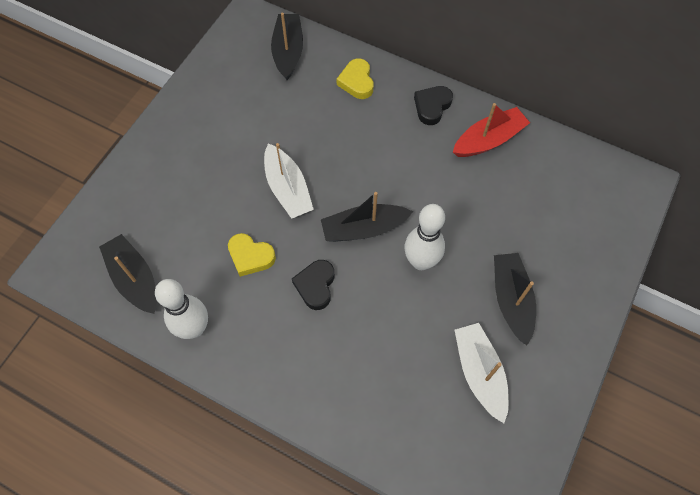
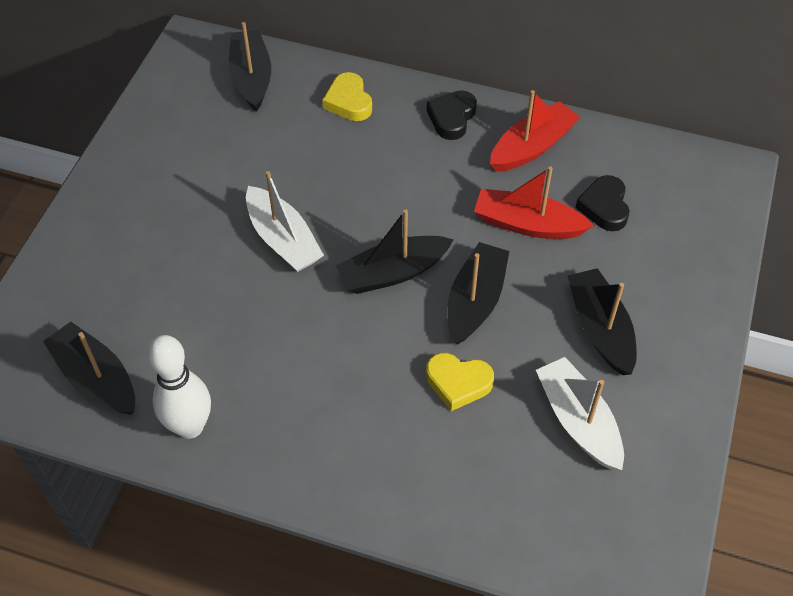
camera: 10 degrees left, 10 degrees down
(250, 256) = (249, 328): yellow heart -> yellow heart (458, 383)
(315, 286) = (343, 350): black heart -> black heart (604, 207)
(421, 261) = (475, 301): white bowling pin -> black boat
(472, 204) = (527, 224): none -> red boat

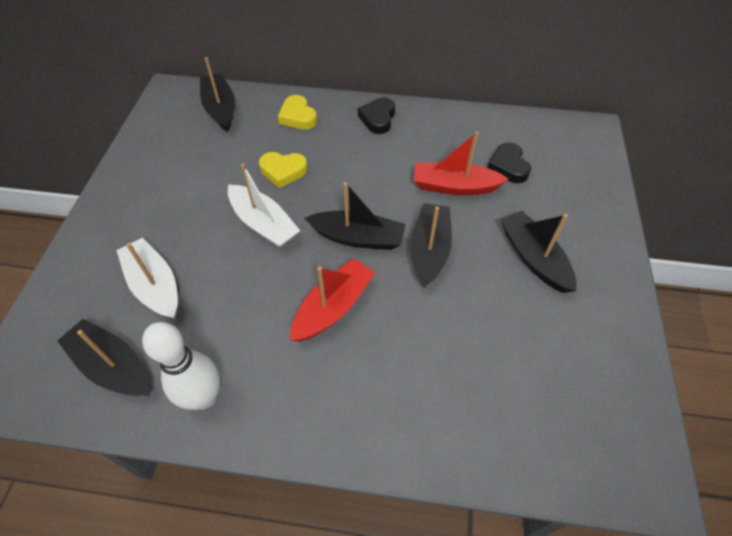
camera: 10 degrees left, 0 degrees up
(393, 273) = (358, 237): black boat -> black boat turned 135 degrees counterclockwise
(458, 383) = (432, 320): yellow heart -> yellow heart (283, 171)
(532, 147) = (442, 131): red boat -> red boat (333, 307)
(578, 421) = (539, 337): white boat -> white boat (155, 285)

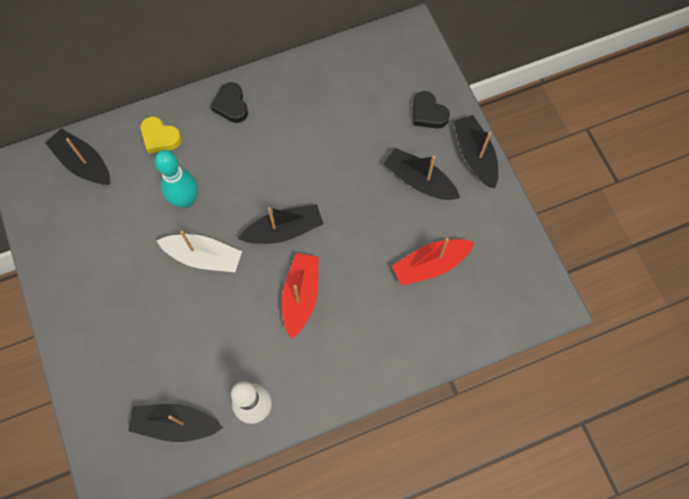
camera: 30 degrees left, 15 degrees up
(155, 285) = (158, 352): white boat -> none
(283, 171) = (186, 200): yellow heart -> turquoise bowling pin
(429, 250) = (342, 213): black boat -> black boat (474, 155)
(454, 186) = (331, 145): red boat -> red boat (430, 265)
(508, 166) = (363, 104): black heart -> black heart (428, 113)

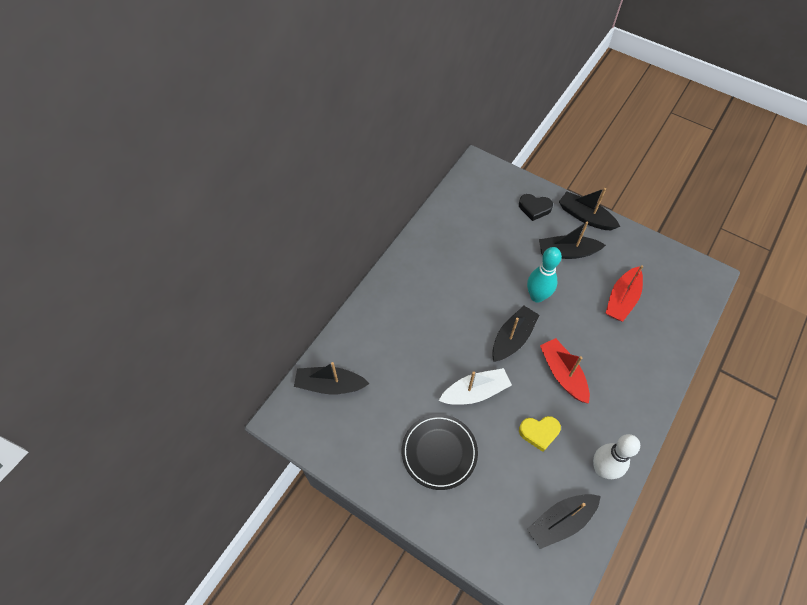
camera: 35 degrees left, 10 degrees down
(124, 288) = (439, 452): none -> black plate
(160, 137) = (371, 331): yellow heart -> yellow heart (539, 433)
(186, 200) = (428, 362): turquoise bowling pin -> turquoise bowling pin (537, 296)
(231, 105) = (403, 279): black heart -> none

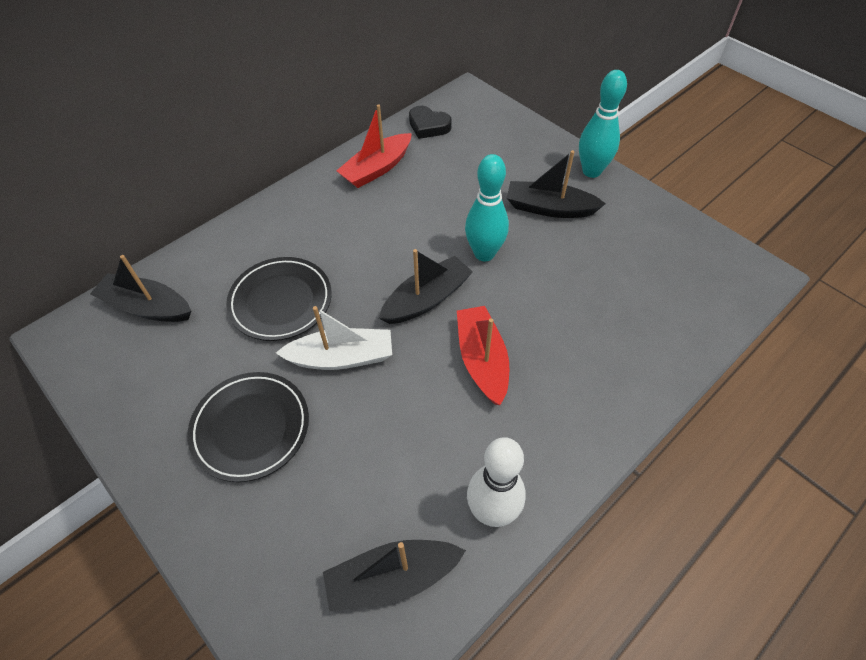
camera: 15 degrees right, 5 degrees down
(418, 361) = (281, 301): none -> black plate
(534, 208) = (523, 151): black heart -> black heart (428, 126)
(539, 433) = (412, 434): yellow heart -> none
(585, 216) = (591, 171): black boat -> turquoise bowling pin
(622, 299) = (609, 280): red boat -> red boat (377, 169)

